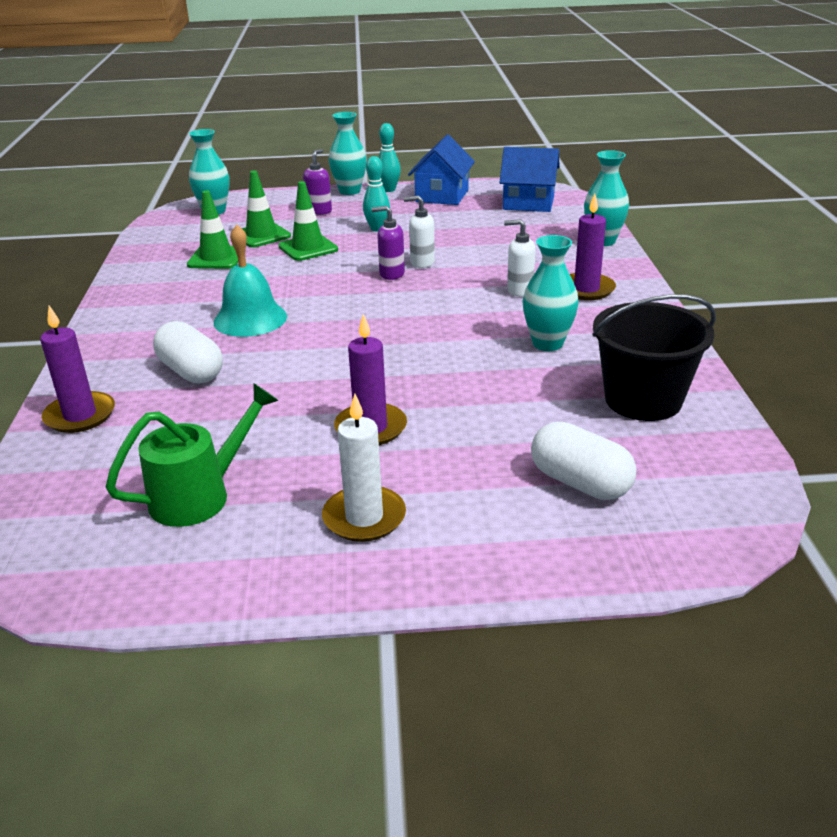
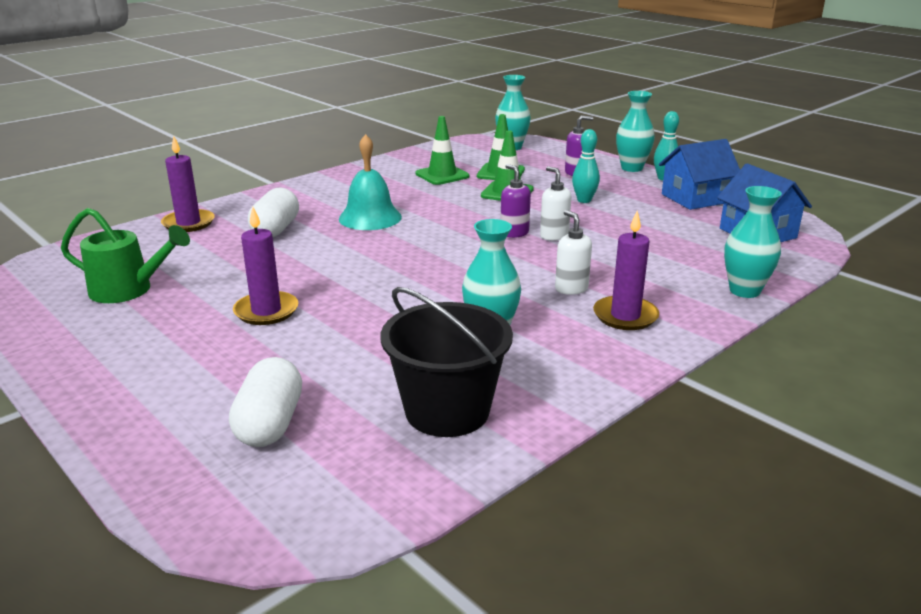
camera: 50 degrees right, 5 degrees down
(364, 517) = (145, 352): white candle -> none

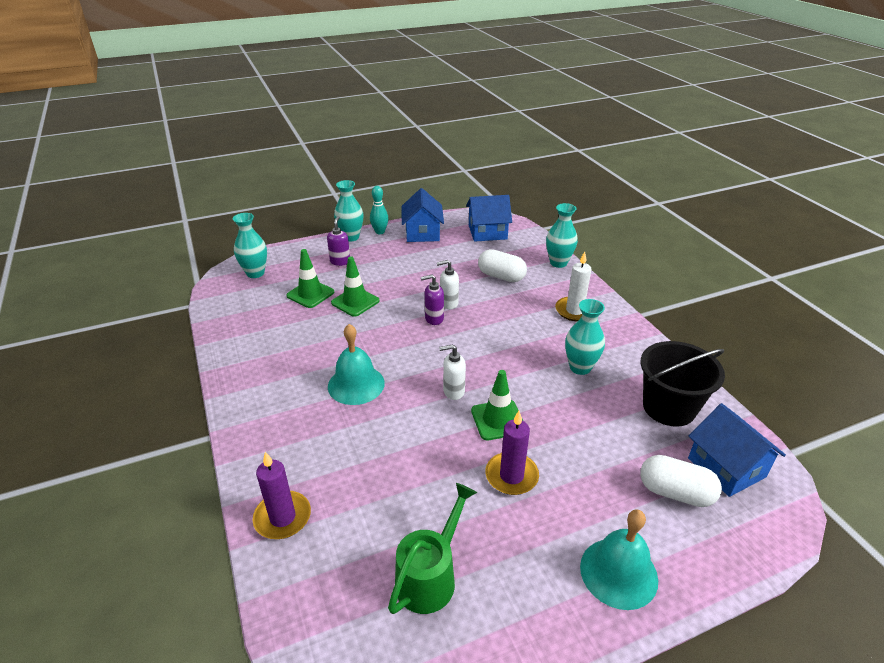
camera: 70 degrees left, 10 degrees up
(134, 389) = (618, 573): none -> turquoise bell
(276, 229) = (344, 449): white capsule -> white capsule (501, 276)
(335, 469) = (726, 467): none -> blue house
(442, 175) = (289, 324): green traffic cone -> green traffic cone (498, 420)
(571, 288) = (532, 319): white soap dispenser -> white soap dispenser (453, 391)
(584, 200) = (395, 273): turquoise bowling pin -> none
(625, 316) = (574, 311): purple candle -> white candle

